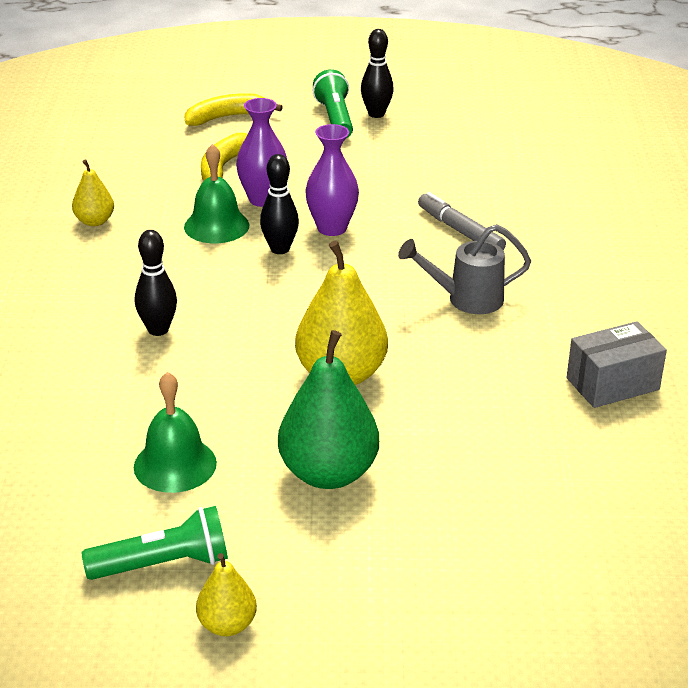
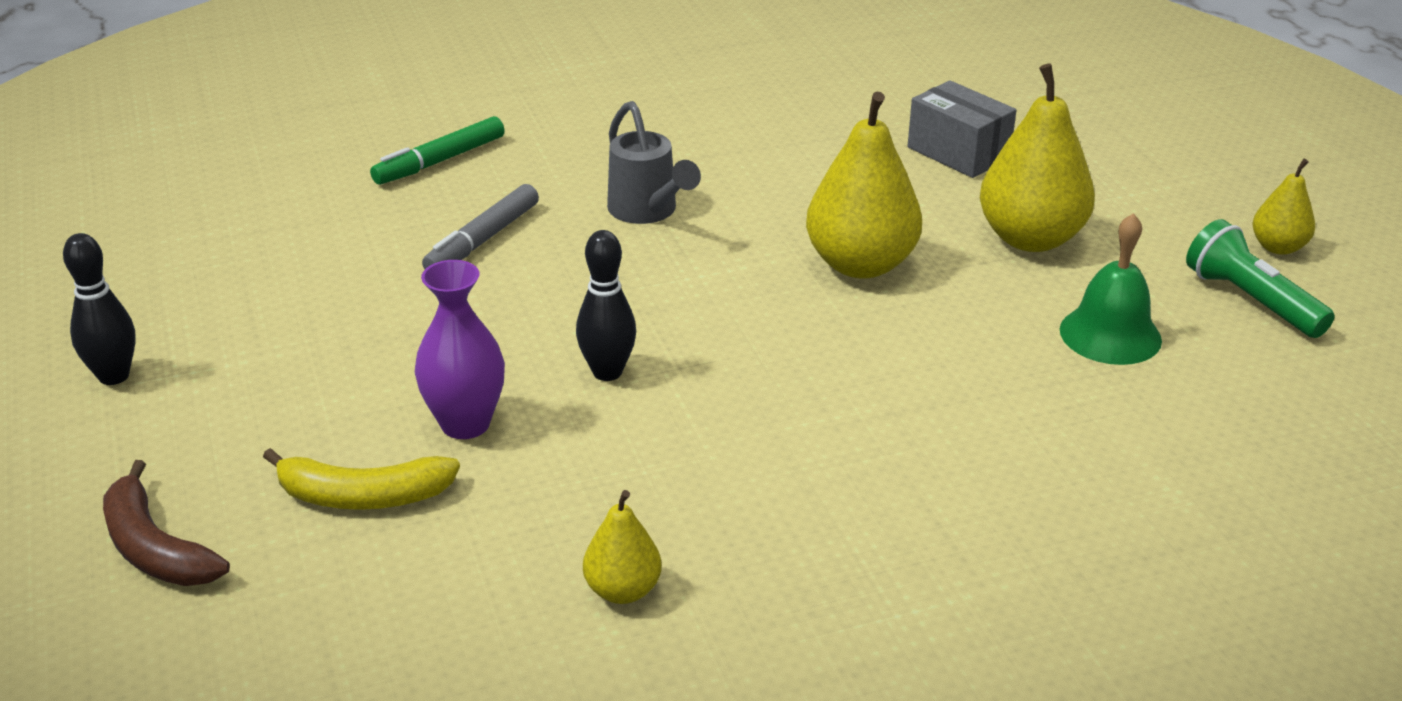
camera: 110 degrees left, 0 degrees up
(158, 330) = (875, 424): black bowling pin -> none
(216, 226) = (571, 449): green bell -> none
(227, 117) = (155, 548): yellow banana -> brown banana
(328, 473) = (1030, 238): green pear -> yellow pear
(332, 228) = (524, 340): purple vase -> none
(335, 118) = (139, 416): green flashlight -> none
(580, 230) = (439, 161): none -> green marker
(612, 384) = (752, 113): grey box -> grey box (958, 153)

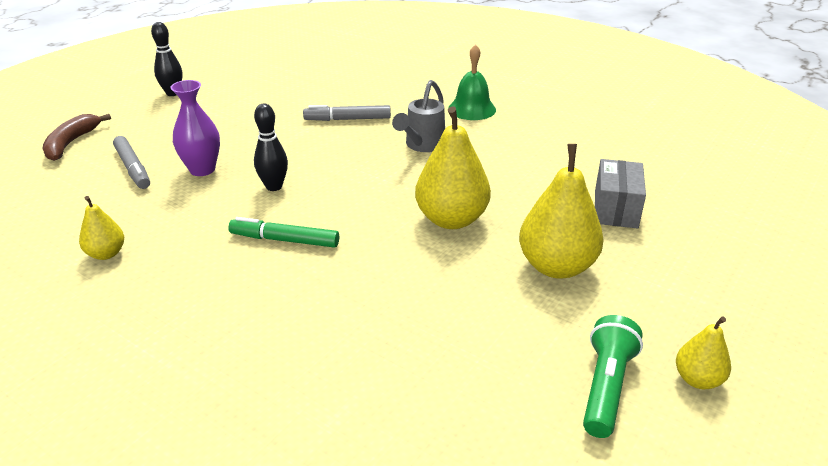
camera: 55 degrees right, 0 degrees up
(363, 496) = (133, 168): yellow banana -> grey marker
(439, 161) = (398, 87): green marker -> green marker (284, 240)
(1110, 334) = (486, 334): green bell -> green bell (472, 109)

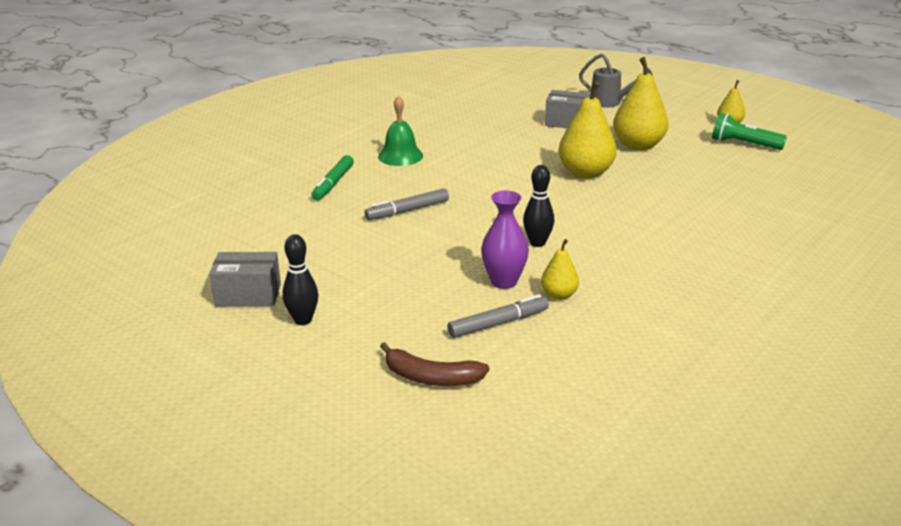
camera: 85 degrees left, 5 degrees down
(106, 254) = (655, 316): yellow pear -> yellow pear (559, 295)
(215, 73) = (248, 295): none -> grey box
(284, 240) = (621, 235): green marker -> green marker (333, 183)
(347, 119) = (407, 211): grey marker -> grey marker turned 60 degrees clockwise
(422, 146) = (468, 179): grey watering can -> grey watering can (610, 103)

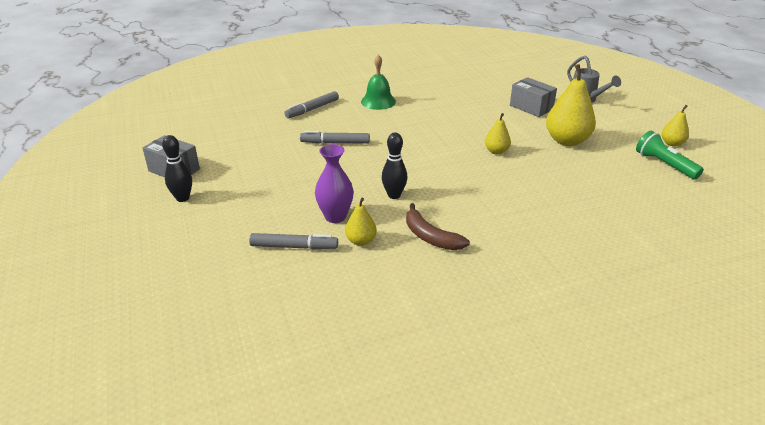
camera: 30 degrees right, 5 degrees up
(333, 183) = (312, 109): green marker -> grey marker
(431, 378) = (205, 269): brown banana -> brown banana (430, 237)
(585, 173) = (496, 151): yellow pear -> yellow pear, size x0.53

